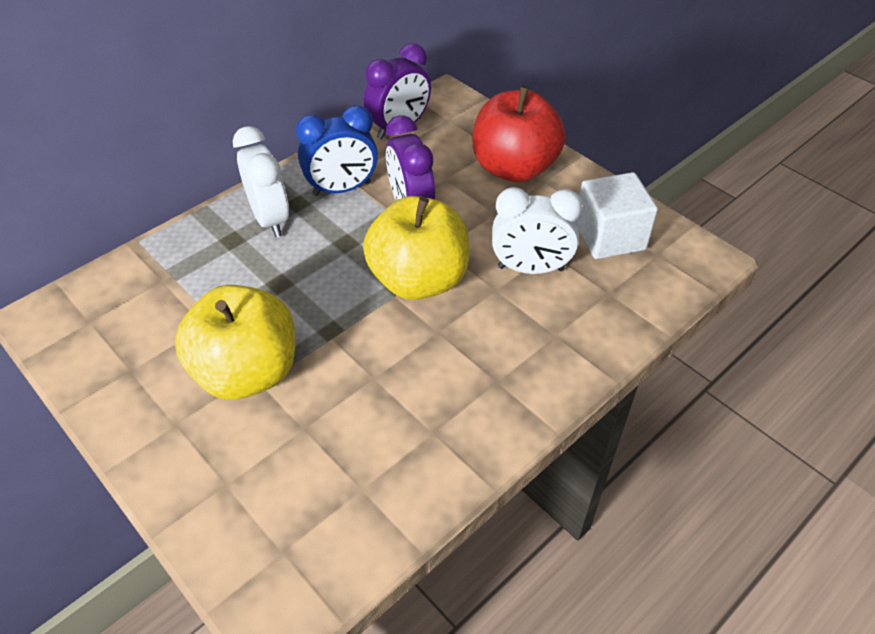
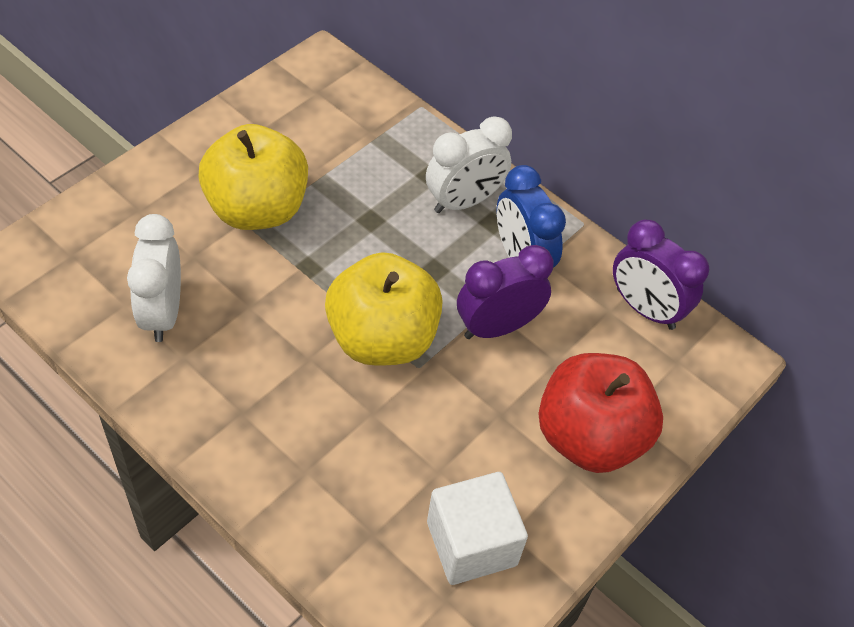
camera: 80 degrees right, 5 degrees up
(530, 268) = (407, 449): white clock -> white clock (163, 313)

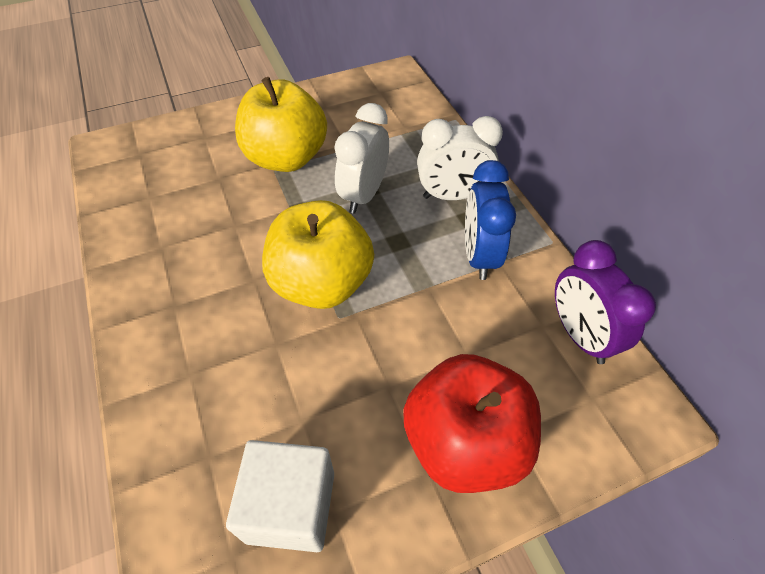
camera: 30 degrees right, 0 degrees up
(163, 313) = (170, 211): white clock -> white clock (364, 195)
(497, 327) = (427, 306): purple clock -> none

